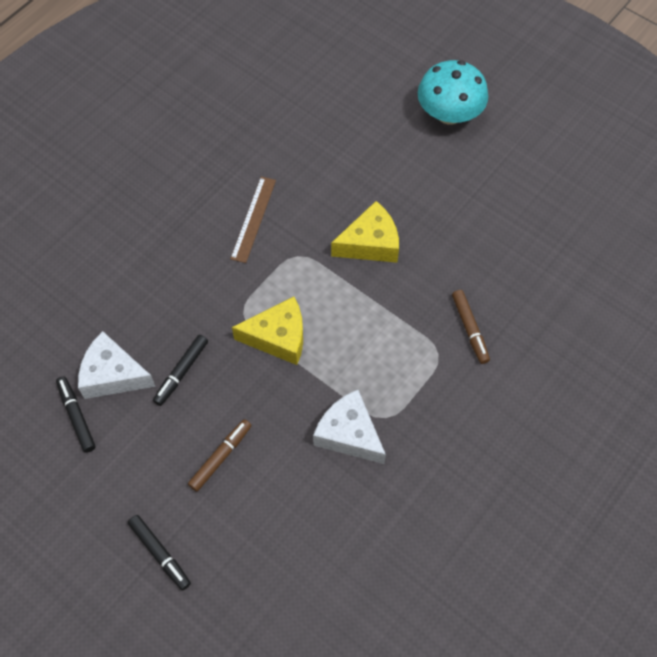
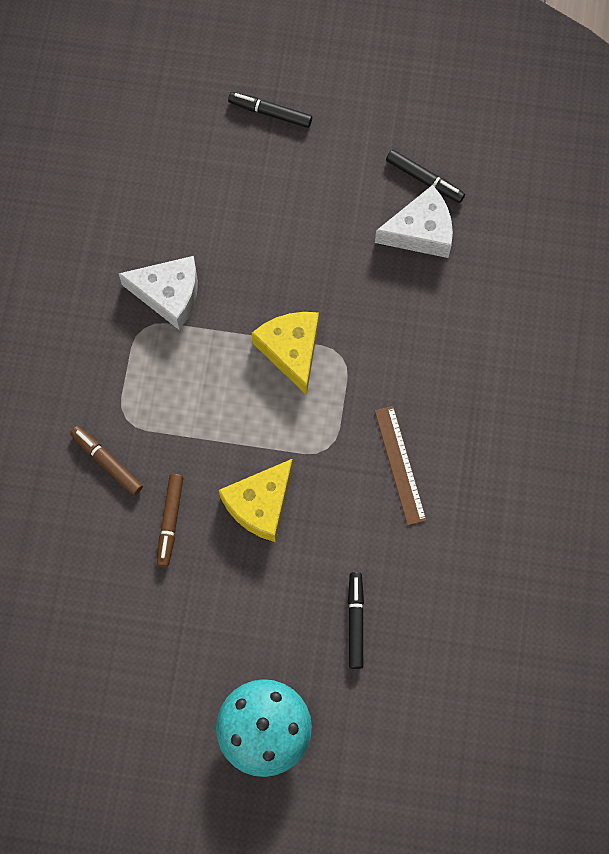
camera: 150 degrees right, 10 degrees up
(181, 372) = (360, 267): black marker -> black marker (355, 621)
(221, 457) = (272, 213): brown marker -> brown marker (170, 521)
(278, 337) = (291, 350): yellow cheese -> yellow cheese turned 105 degrees clockwise

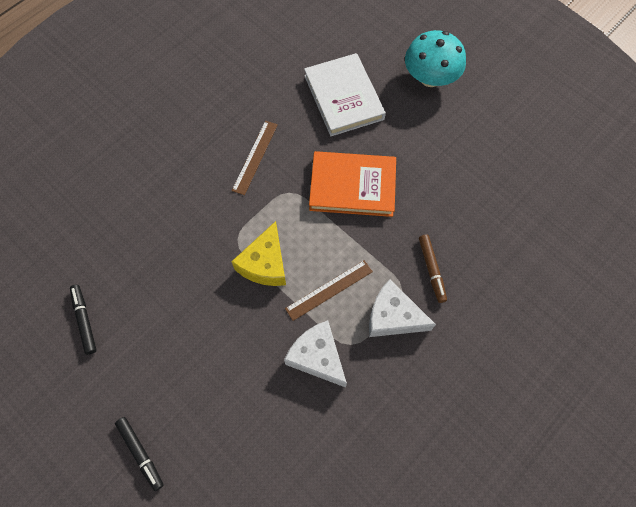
camera: 145 degrees left, 5 degrees down
(170, 521) = (413, 210): brown marker -> none
(203, 367) = (329, 290): none -> brown ruler
(260, 504) = (352, 186): yellow cheese -> orange book
(355, 621) = (344, 97): black marker -> white book
(421, 232) = (120, 285): white cheese -> white cheese (393, 316)

